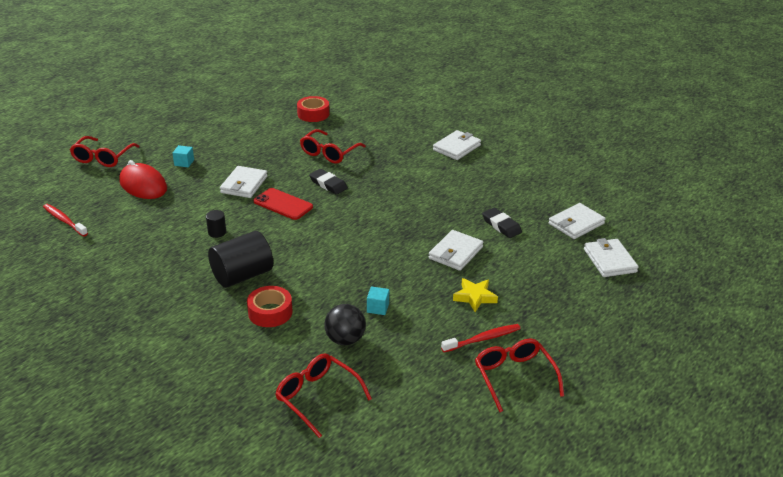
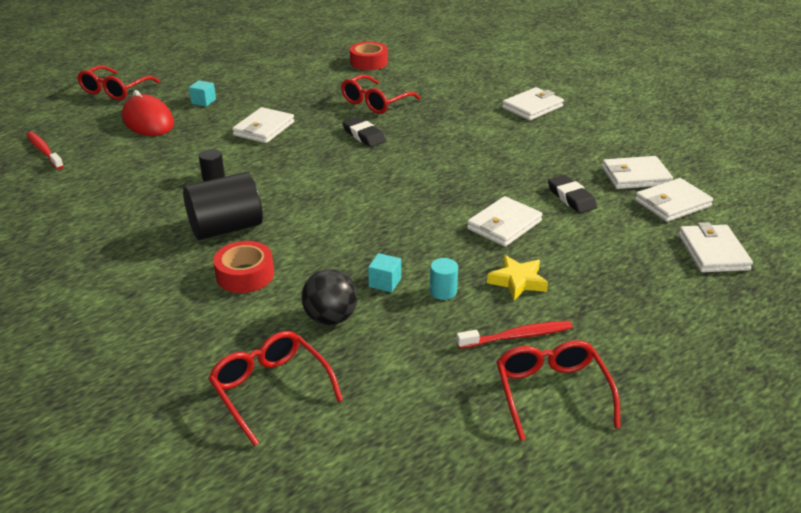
camera: 10 degrees right, 0 degrees up
(283, 204) = (303, 153): red phone -> none
(422, 310) = (443, 291): none -> turquoise cylinder
(546, 203) = (635, 176): none -> white wallet

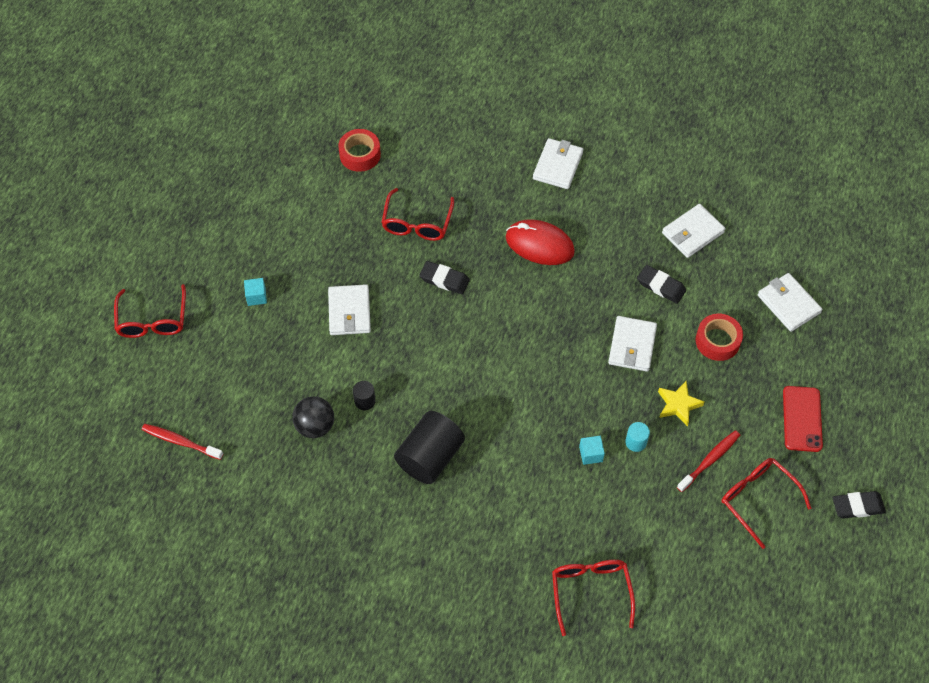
camera: 30 degrees left, 25 degrees up
(148, 121) = (233, 352): red mouse -> red mouse (539, 245)
(245, 275) = (487, 499): red tape -> red tape (717, 341)
(270, 389) = (590, 591): red glasses -> red glasses turned 60 degrees clockwise
(330, 318) = (580, 509): black ball -> black ball (315, 426)
(666, 345) = (802, 419): none -> red phone
(672, 203) = (735, 257): white wallet -> none
(692, 456) = (857, 506): none -> black eraser

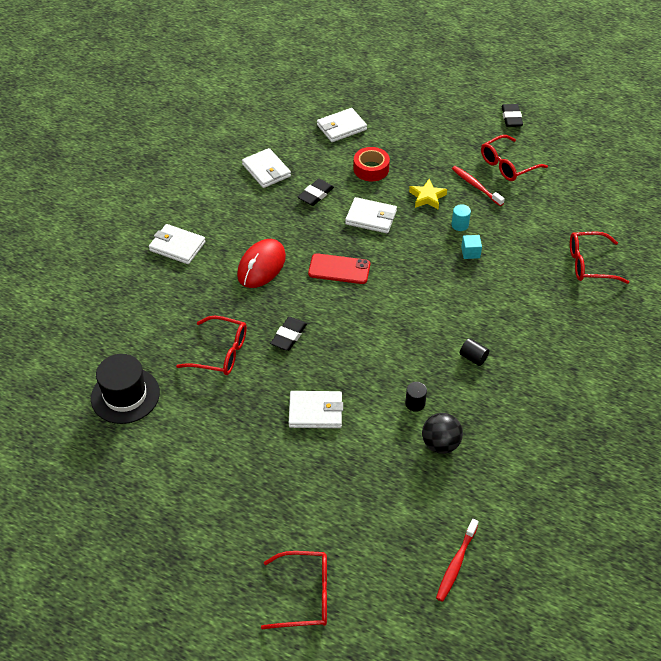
camera: 85 degrees left, 10 degrees down
(256, 296) = (287, 492): turquoise cube -> none
(360, 155) = (125, 395): red tape -> black hat
(430, 457) = (473, 358): black cylinder -> black cylinder, size x0.45
(802, 419) = (441, 134): red phone -> red phone (339, 269)

